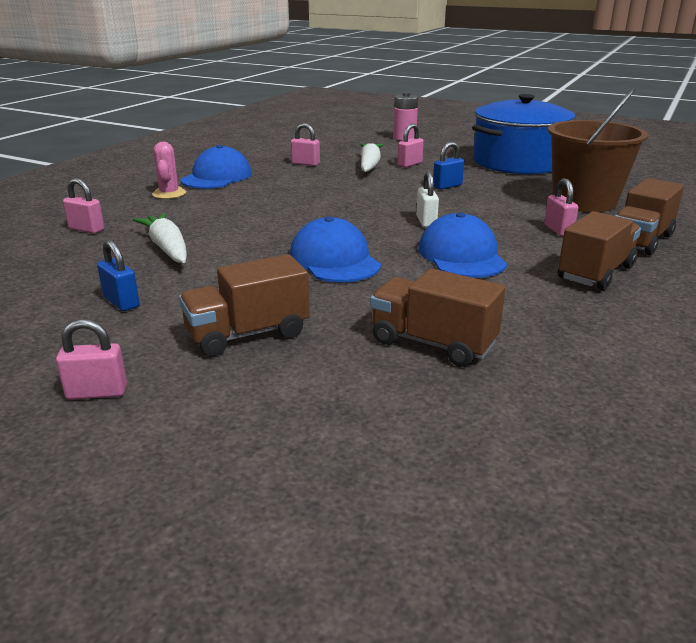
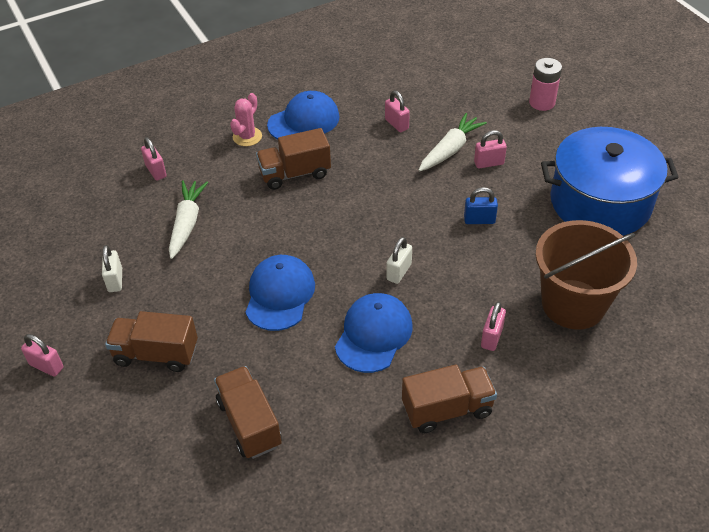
camera: 35 degrees right, 20 degrees up
(121, 302) = (115, 280): blue padlock -> white padlock
(640, 240) = (542, 387): brown truck -> brown truck (295, 174)

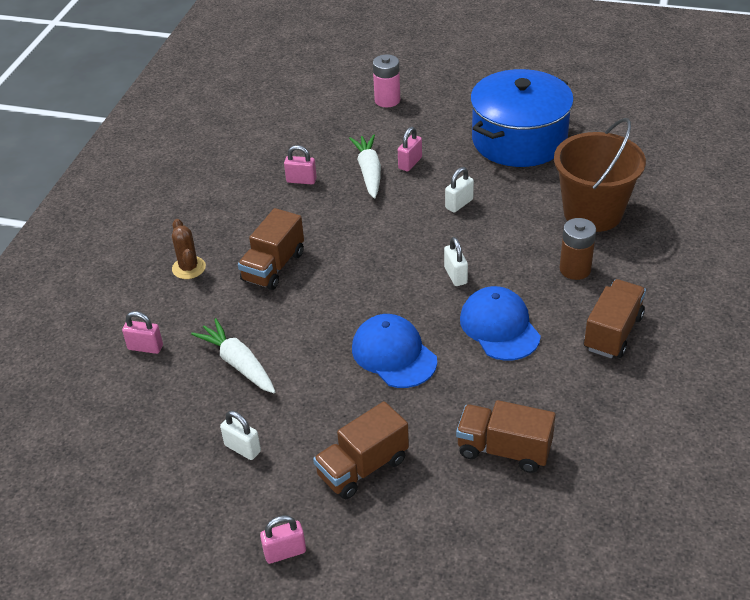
camera: 45 degrees left, 5 degrees down
(247, 137) = (189, 268): pink cactus -> brown cactus
(304, 121) = (220, 225): blue cap -> none
(479, 220) = (459, 204): blue padlock -> white padlock
(491, 337) = (575, 269): pink padlock -> brown battery

